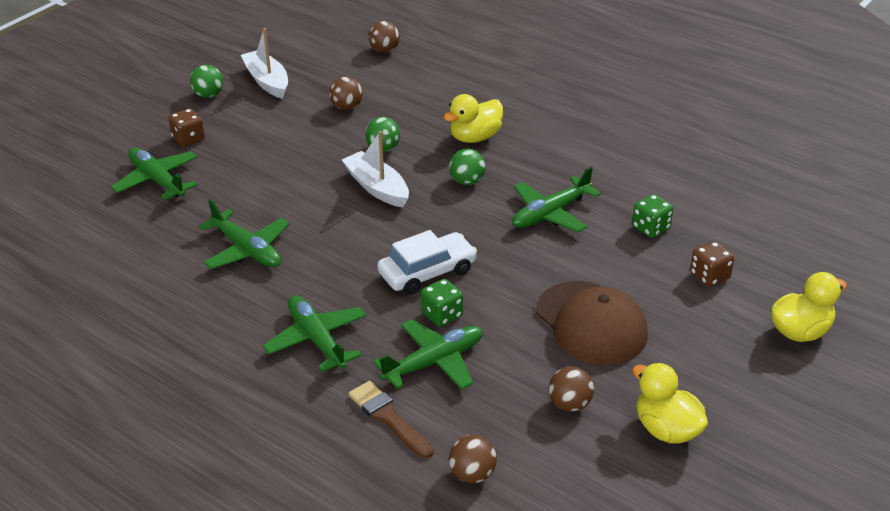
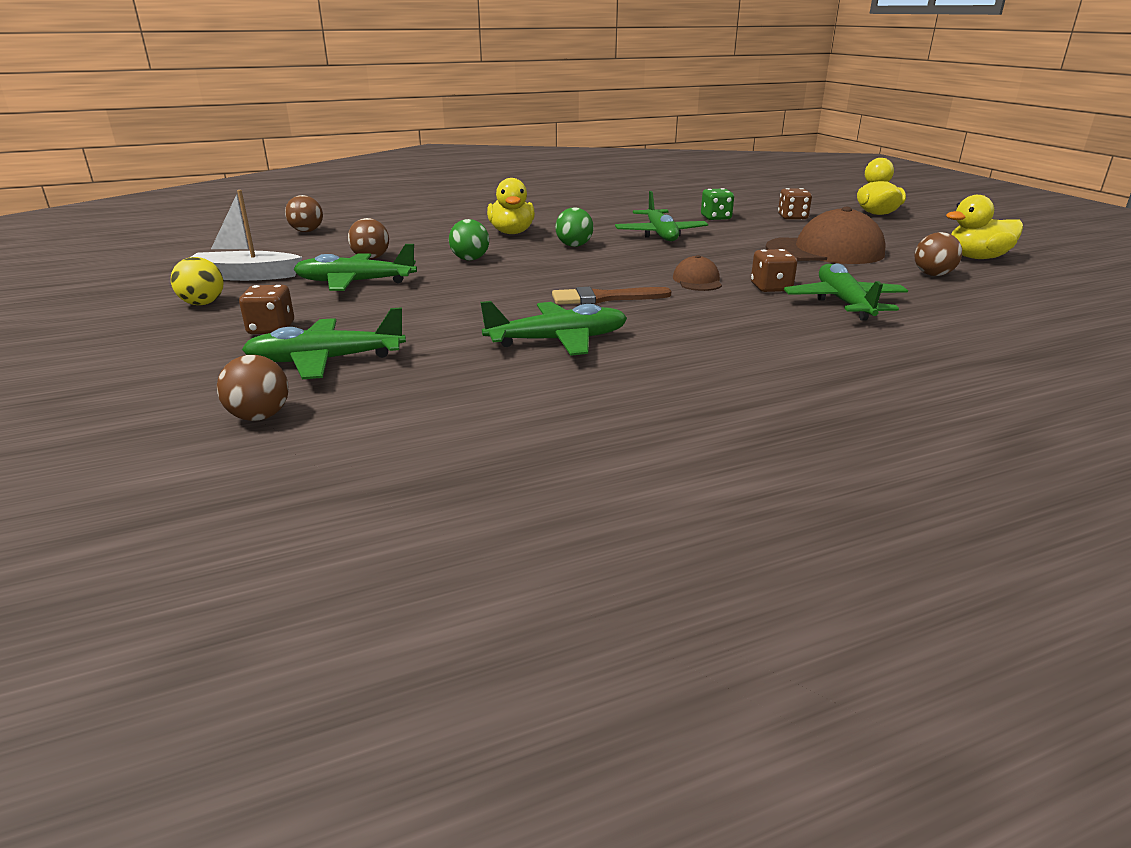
camera: 60 degrees left, 10 degrees down
(208, 95) = (203, 304): green ball -> yellow ball
(317, 340) = (768, 339): green plane -> green plane (355, 282)
(377, 188) = (531, 272): white boat -> none
(389, 418) = (925, 334): brown brush -> brown brush (604, 298)
(427, 272) = (697, 281): white car -> brown cap
(442, 315) = (771, 288): green dice -> brown dice
(472, 474) = (1026, 320): brown ball -> brown ball (260, 416)

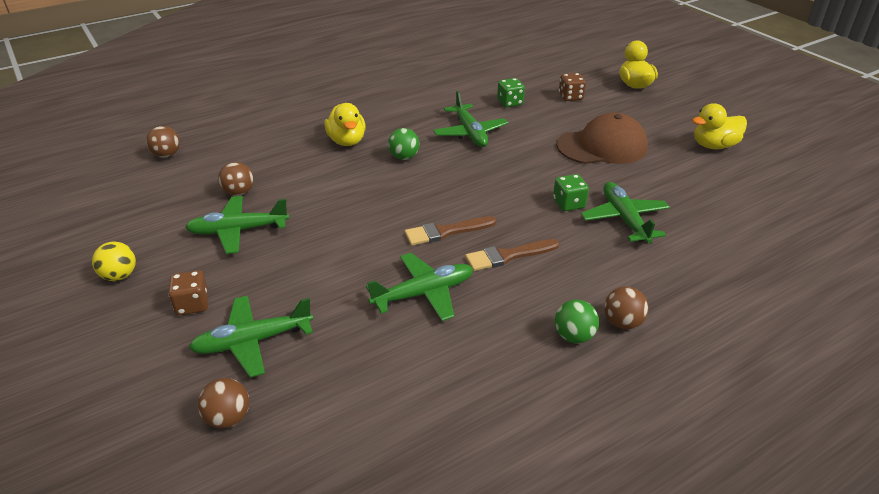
camera: 10 degrees left, 10 degrees up
(245, 276) = (139, 231): white boat -> none
(470, 259) = (323, 186): green ball -> green ball (573, 336)
(678, 320) = (508, 256): none -> brown brush
(697, 281) = (512, 199): brown cap -> none
(771, 288) = (568, 204): brown dice -> green dice
(932, 275) = (684, 173): brown ball -> brown ball (622, 323)

